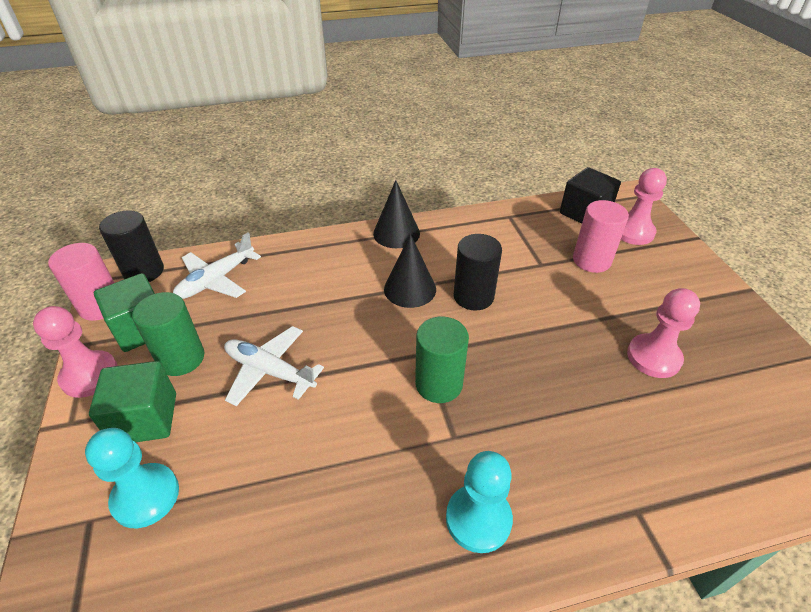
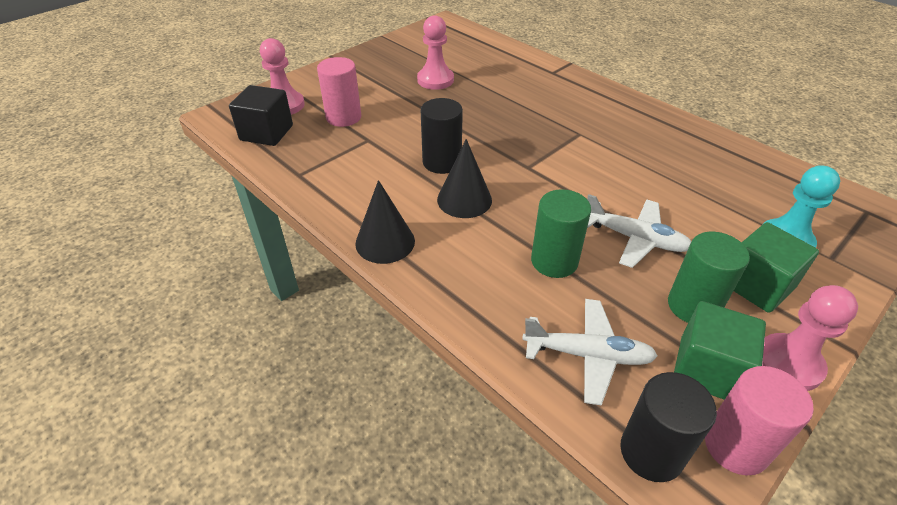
camera: 120 degrees left, 0 degrees up
(269, 371) = (635, 239): white plane -> white plane turned 60 degrees counterclockwise
(439, 384) = (548, 151): green cylinder -> green cylinder (554, 261)
(478, 519) = (617, 112): turquoise pawn -> none

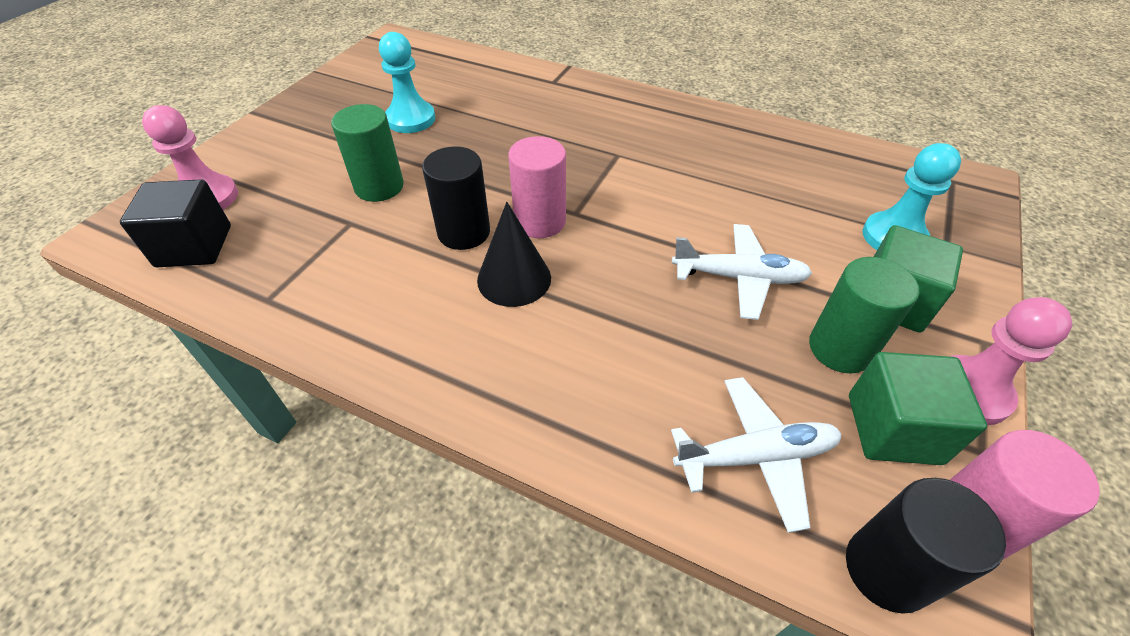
camera: 20 degrees left, 5 degrees up
(343, 117) = (303, 197): pink cylinder -> pink cylinder (540, 221)
(385, 242) = (431, 370): black cone -> none
(435, 80) = (411, 119): pink pawn -> turquoise pawn
(554, 261) = (660, 335): green cylinder -> green cylinder (379, 187)

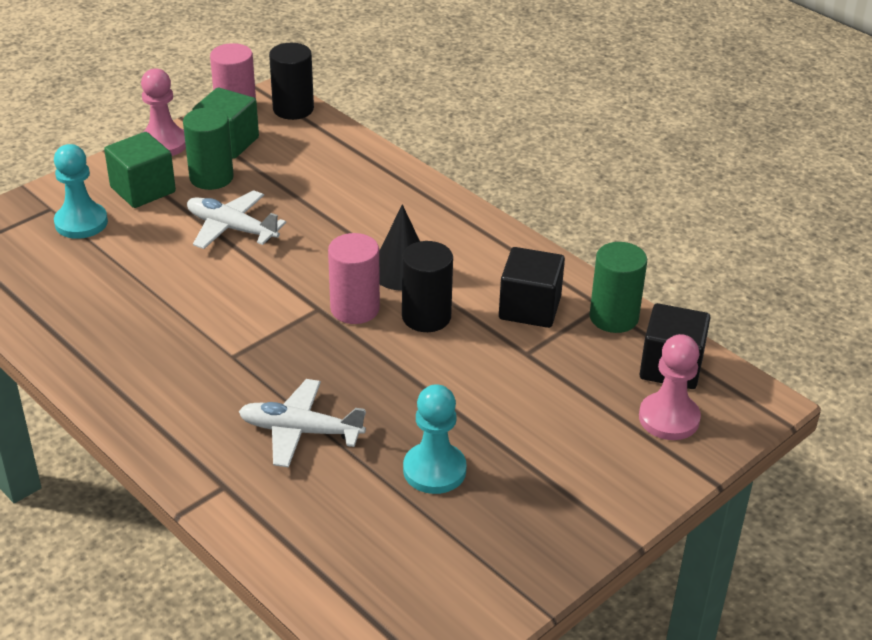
camera: 160 degrees left, 10 degrees down
(353, 272) = (529, 308): none -> black cube
(379, 187) = (492, 384): green cylinder -> green cylinder (613, 317)
(756, 456) = (315, 152): white plane -> white plane (300, 431)

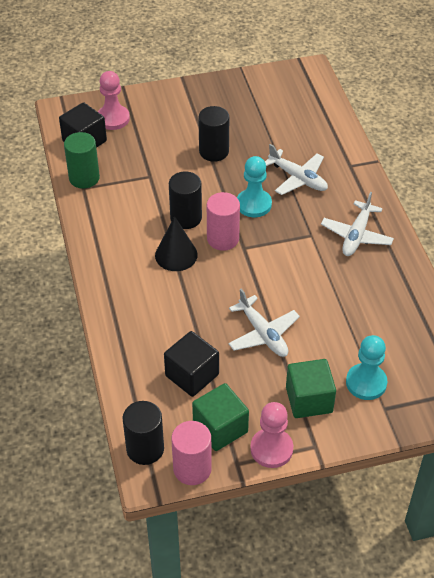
camera: 150 degrees left, 10 degrees up
(164, 378) = (356, 235): none -> white plane
(211, 177) = (252, 392): green cylinder -> none
(434, 470) = (245, 136): turquoise pawn -> turquoise pawn (254, 204)
(464, 425) = (214, 151): none -> black cylinder
(529, 308) = (123, 201): black cube -> black cube (192, 375)

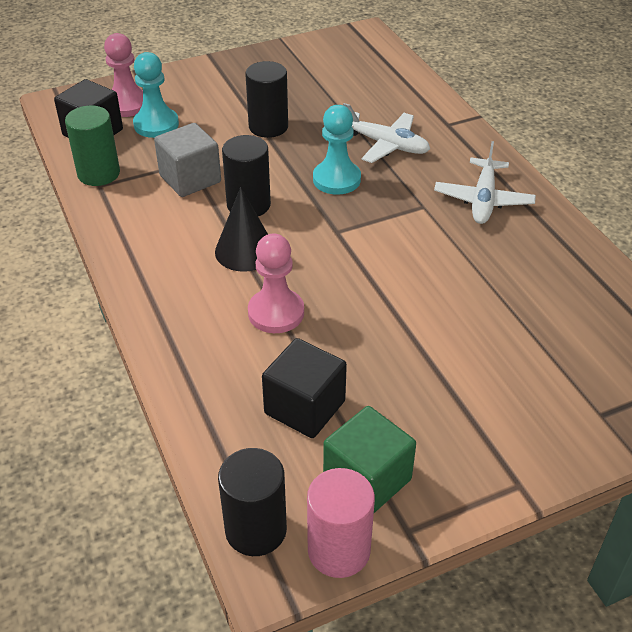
camera: 10 degrees left, 5 degrees down
(148, 190) = (190, 179): none -> grey cube
(223, 239) = (305, 224): pink cylinder -> none
(263, 334) = (394, 336): white plane -> none
(271, 449) = (455, 499): pink pawn -> pink pawn (276, 313)
(309, 400) = (488, 418): green cube -> none
(366, 383) = (562, 383): turquoise pawn -> turquoise pawn (156, 124)

